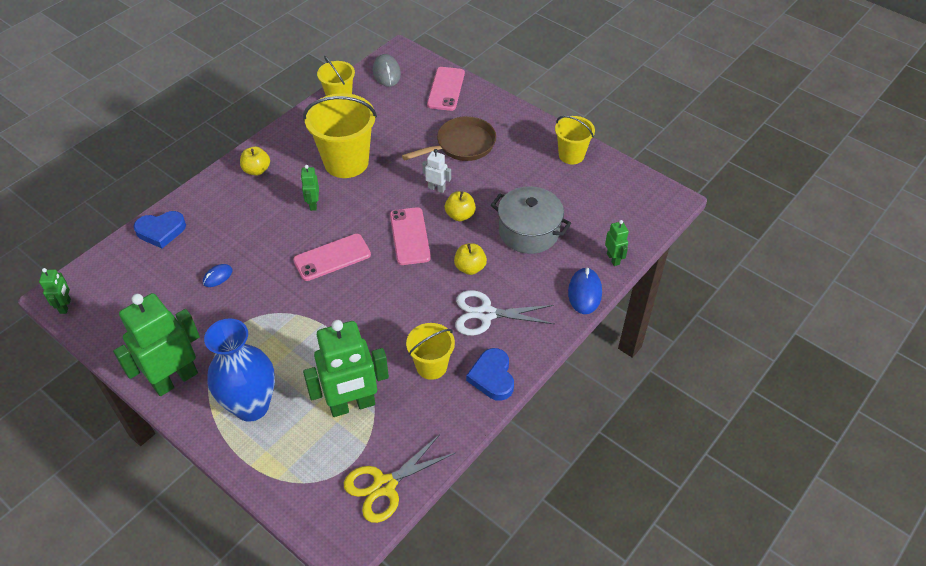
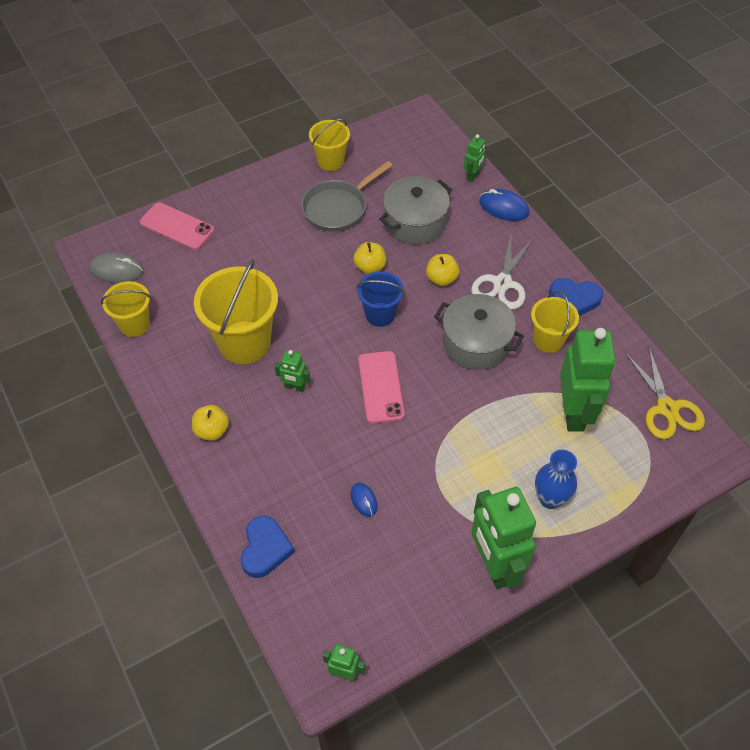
camera: 70 degrees left, 5 degrees up
(251, 406) = (550, 498): blue vase -> blue vase, size x0.61
(405, 311) = (476, 343): none -> grey pot
(410, 236) = (380, 314): pink phone -> blue bucket
(437, 188) = (324, 275): white robot -> none
(462, 145) = (271, 237): brown pan -> none
(518, 175) = (338, 208): none -> grey pan
(613, 259) = (473, 176): green robot -> green robot turned 120 degrees clockwise

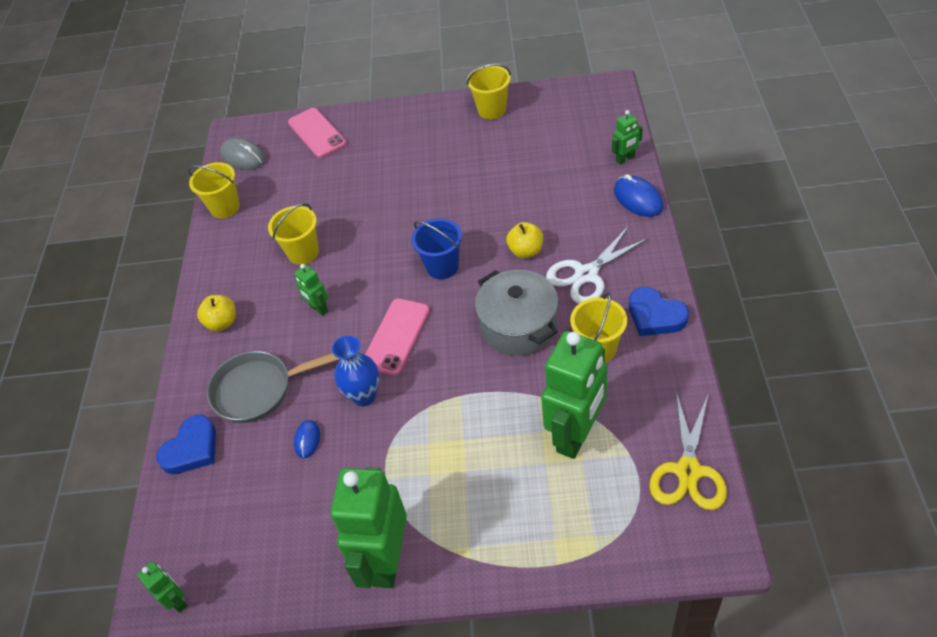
camera: 35 degrees right, 5 degrees down
(244, 342) = (303, 252): yellow bucket -> yellow bucket, size x0.58
(338, 208) = (469, 155): grey pan -> grey pan (258, 390)
(370, 267) = (463, 218): yellow apple -> none
(415, 222) = (535, 188): grey pot -> none
(550, 498) = (490, 516): blue vase -> blue vase (364, 396)

